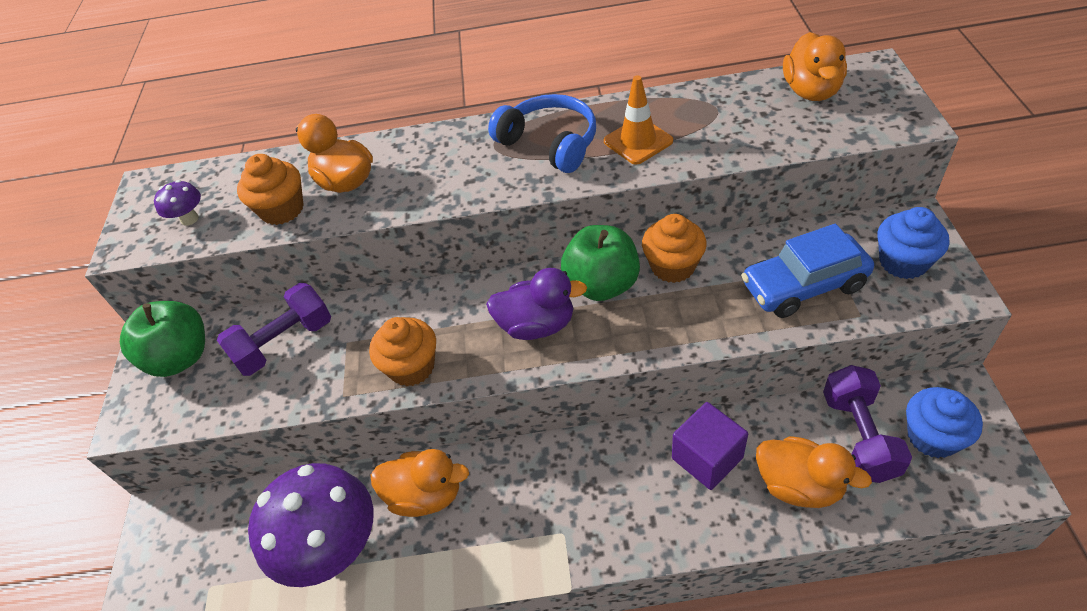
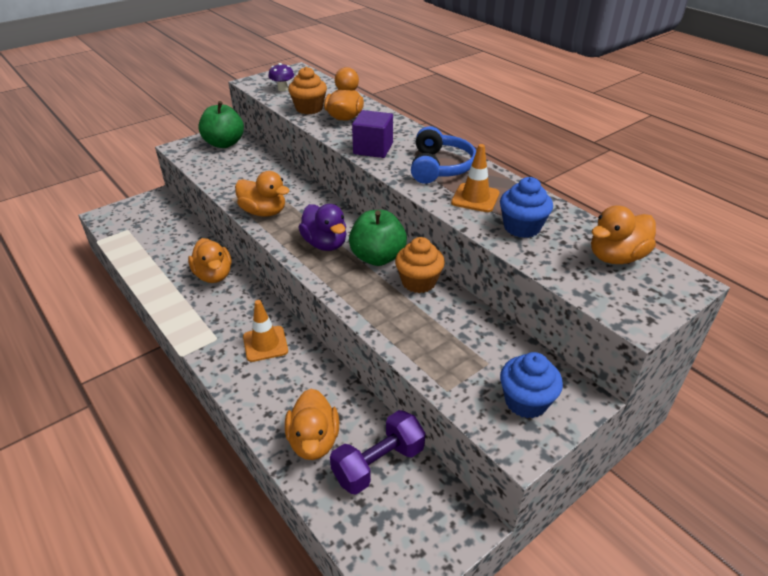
camera: 50 degrees right, 10 degrees down
(284, 343) = (253, 167): purple dumbbell -> none
(334, 549) = (165, 258): purple mushroom -> none
(412, 367) = (264, 212): orange cupcake -> orange duck
(609, 478) = (265, 344): none -> orange traffic cone
(707, 458) = (308, 384): purple cube -> purple cube (373, 149)
(803, 286) = (452, 351): blue car -> none
(932, 437) = (407, 512): blue cupcake -> blue cupcake (522, 227)

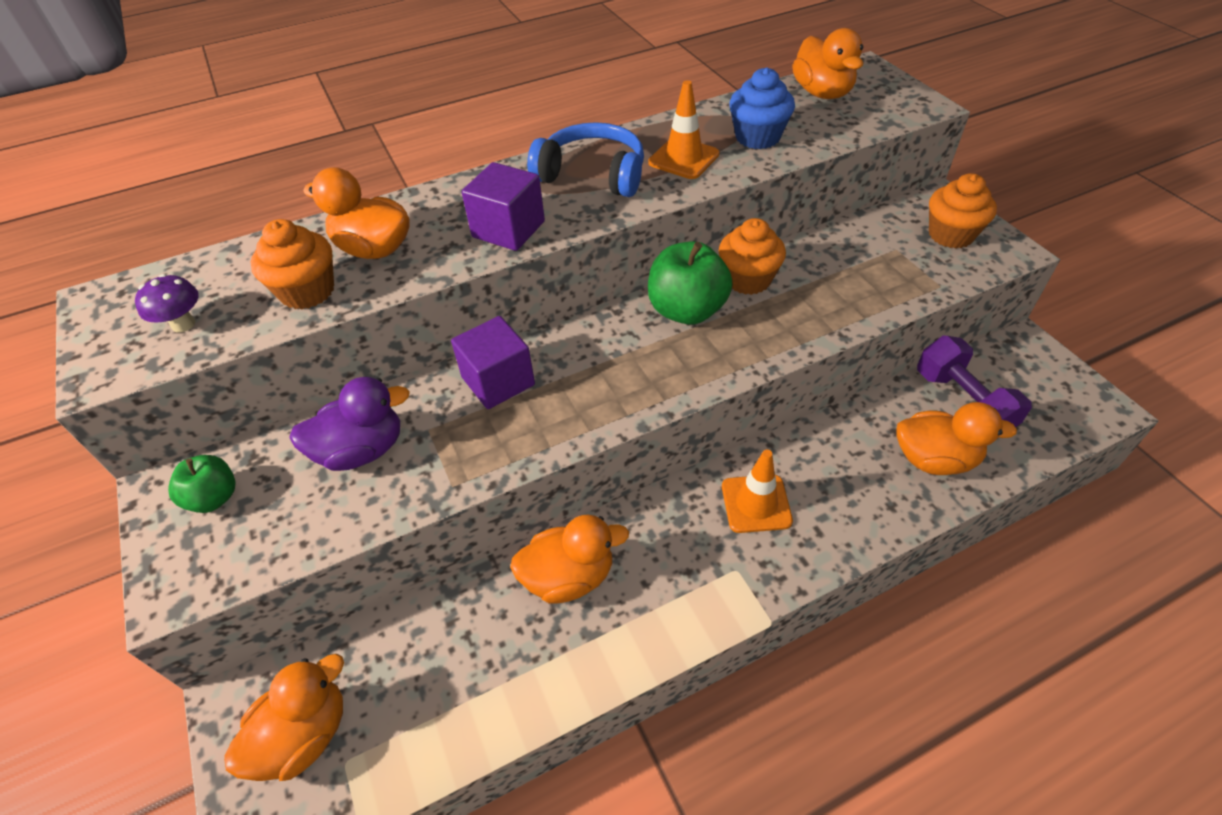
camera: 75 degrees left, 10 degrees up
(224, 143) = (214, 497): green apple -> green apple, size x0.59
(264, 212) = (520, 436): orange duck -> orange duck (304, 735)
(302, 199) = (498, 381): none -> purple cube
(325, 244) = (639, 362): purple duck -> purple duck (362, 450)
(526, 401) = (951, 235): blue cupcake -> orange cupcake

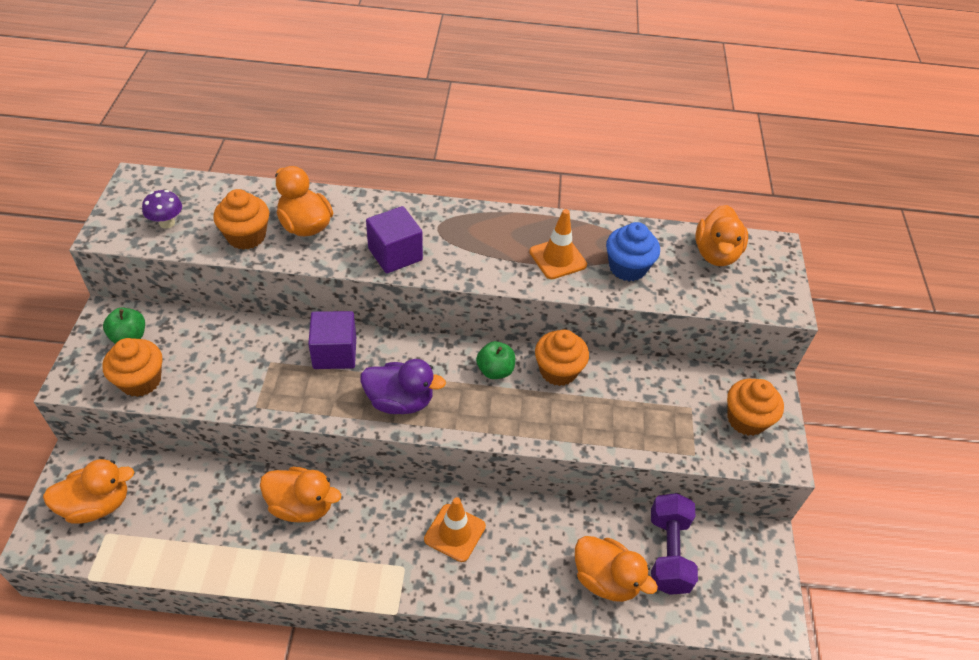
camera: 25 degrees right, 0 degrees up
(272, 539) = (141, 381): none -> orange cupcake
(362, 450) = (224, 353): purple duck -> purple duck (400, 401)
(592, 174) = (484, 239): blue headphones -> none
(687, 310) = (495, 370): green apple -> green apple, size x0.59

